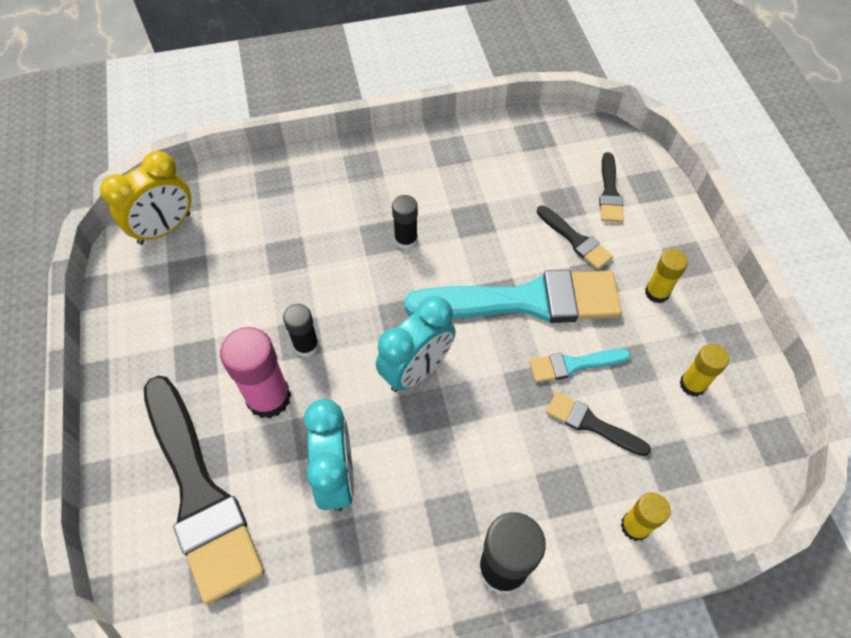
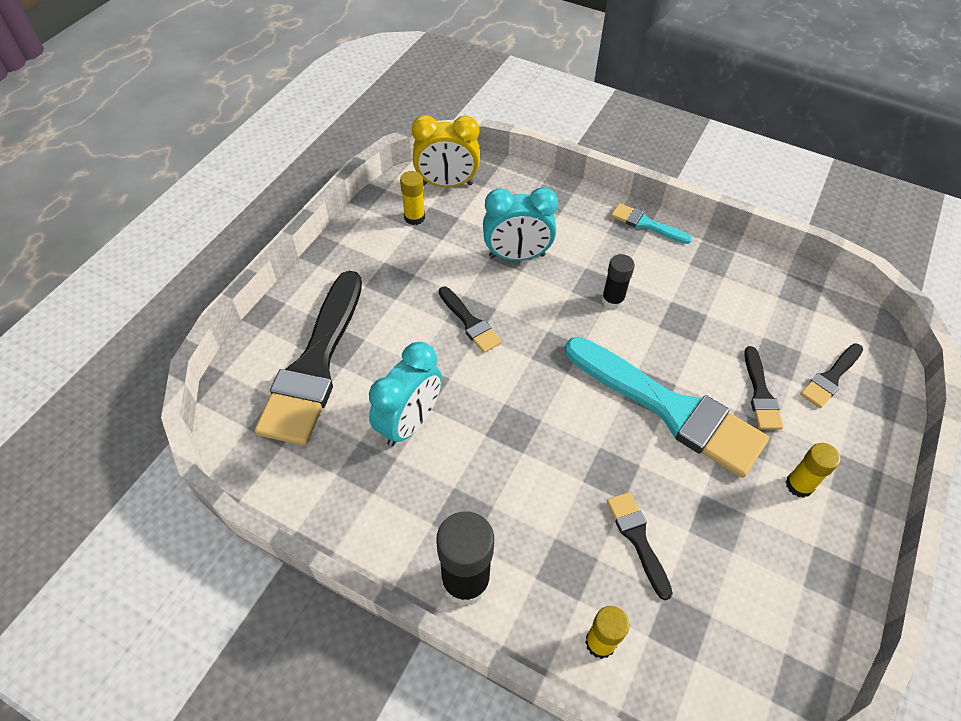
camera: 40 degrees right, 5 degrees down
(268, 398) = (413, 338): pink glue stick -> none
(306, 346) = (470, 322): black glue stick -> black brush
(416, 370) = (533, 395): turquoise clock -> turquoise clock (517, 256)
(573, 365) = (665, 484): turquoise brush -> turquoise brush (646, 224)
(692, 384) = (762, 580): yellow glue stick -> yellow glue stick (414, 217)

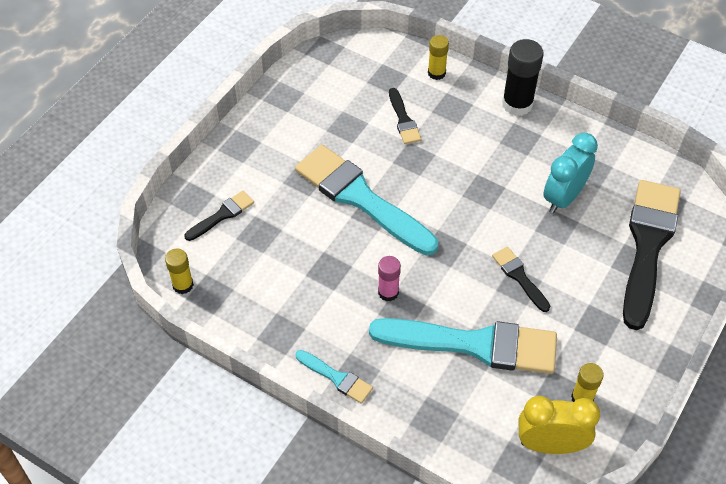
camera: 175 degrees left, 0 degrees up
(517, 256) = (474, 344): turquoise clock -> turquoise brush
(612, 300) = (388, 292): black glue stick -> pink glue stick
(760, 393) = (285, 206): black brush -> none
(799, 485) = (282, 144): yellow glue stick -> yellow glue stick (183, 285)

